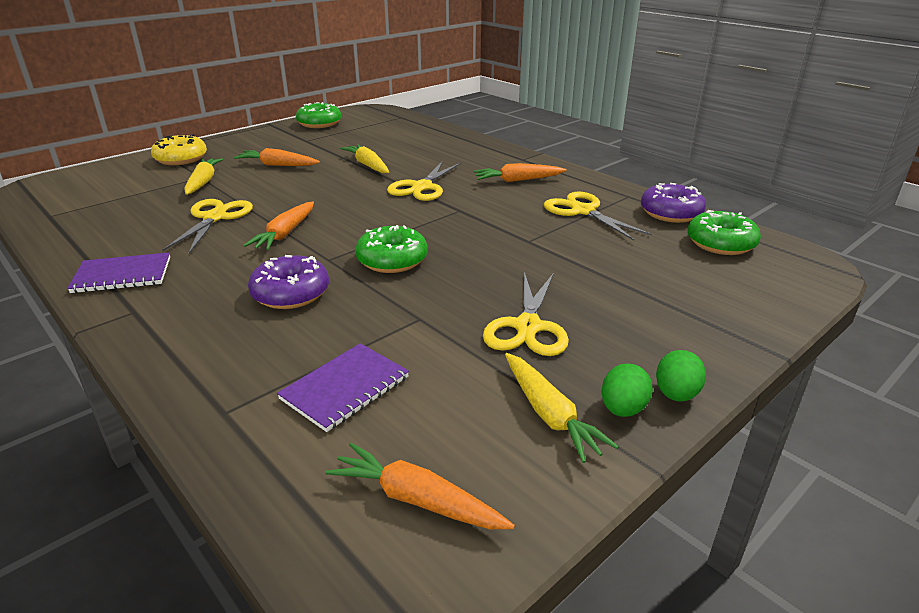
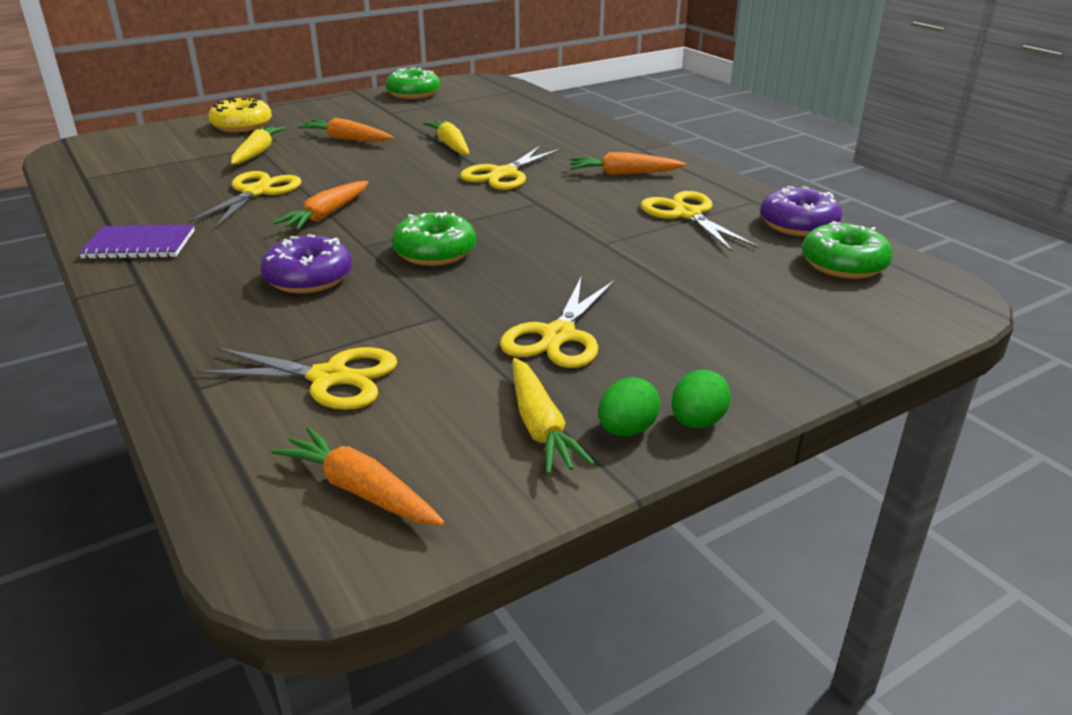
camera: 10 degrees right, 0 degrees up
(345, 388) = (329, 378): purple notebook -> yellow scissors

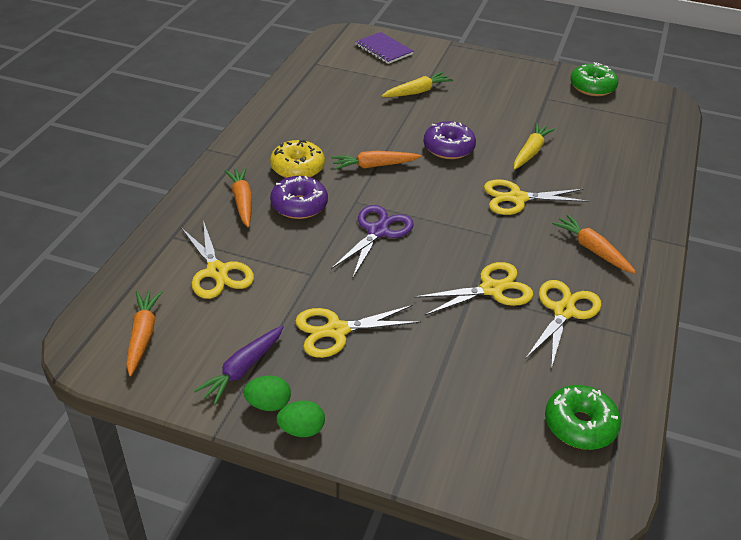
camera: 50 degrees right, 10 degrees up
(139, 245) = (270, 130): purple notebook -> purple notebook (384, 49)
(242, 126) = (445, 62): yellow donut -> yellow donut (297, 168)
(256, 192) = (369, 125): yellow scissors -> yellow scissors (491, 289)
(347, 139) = (481, 108): orange carrot -> orange carrot (242, 201)
(435, 252) = (378, 231): green donut -> purple scissors
(540, 426) = (243, 369): yellow carrot -> purple carrot
(798, 224) = (620, 375): purple donut -> purple donut (448, 148)

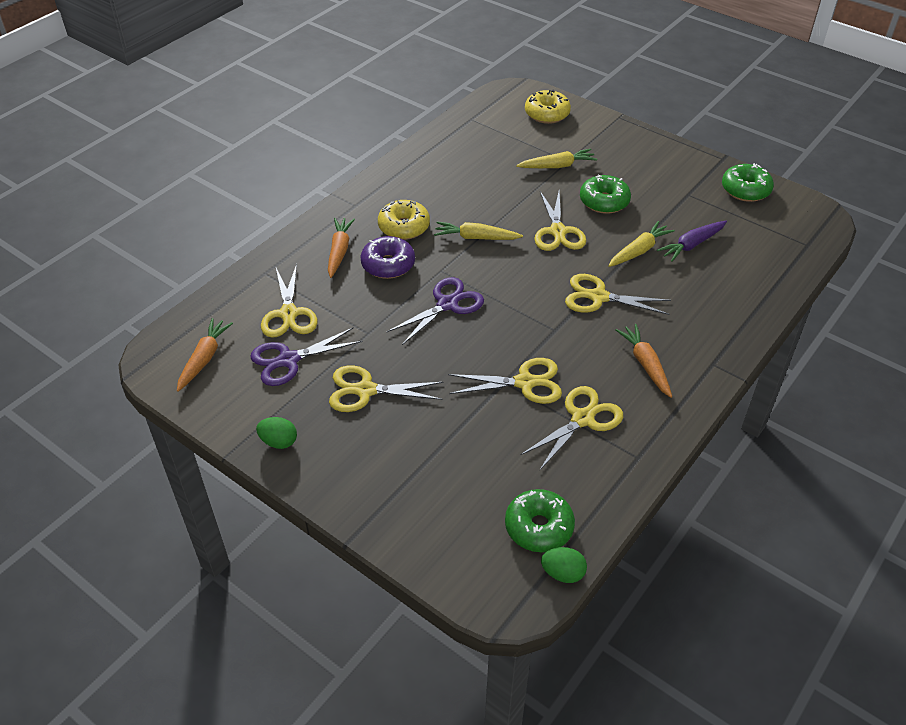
camera: 20 degrees right, 5 degrees up
(239, 318) = (288, 360): none -> purple scissors
(243, 369) = (271, 406): purple carrot -> purple carrot (692, 245)
(301, 430) = (295, 470): green egg -> green egg (563, 573)
(374, 166) = (476, 238): orange carrot -> yellow carrot
(384, 49) = (547, 114): purple notebook -> yellow donut
(448, 148) = (558, 232): purple donut -> yellow scissors
(476, 115) = (604, 201): none -> green donut

